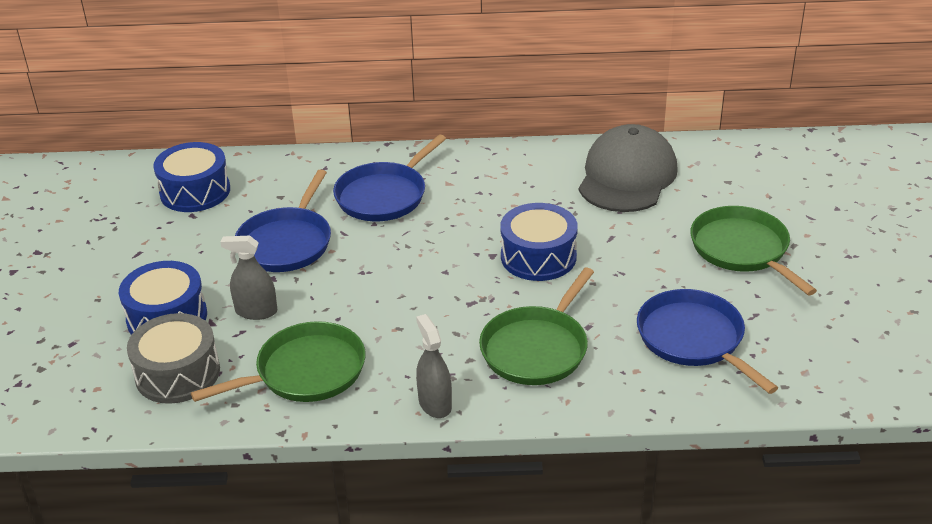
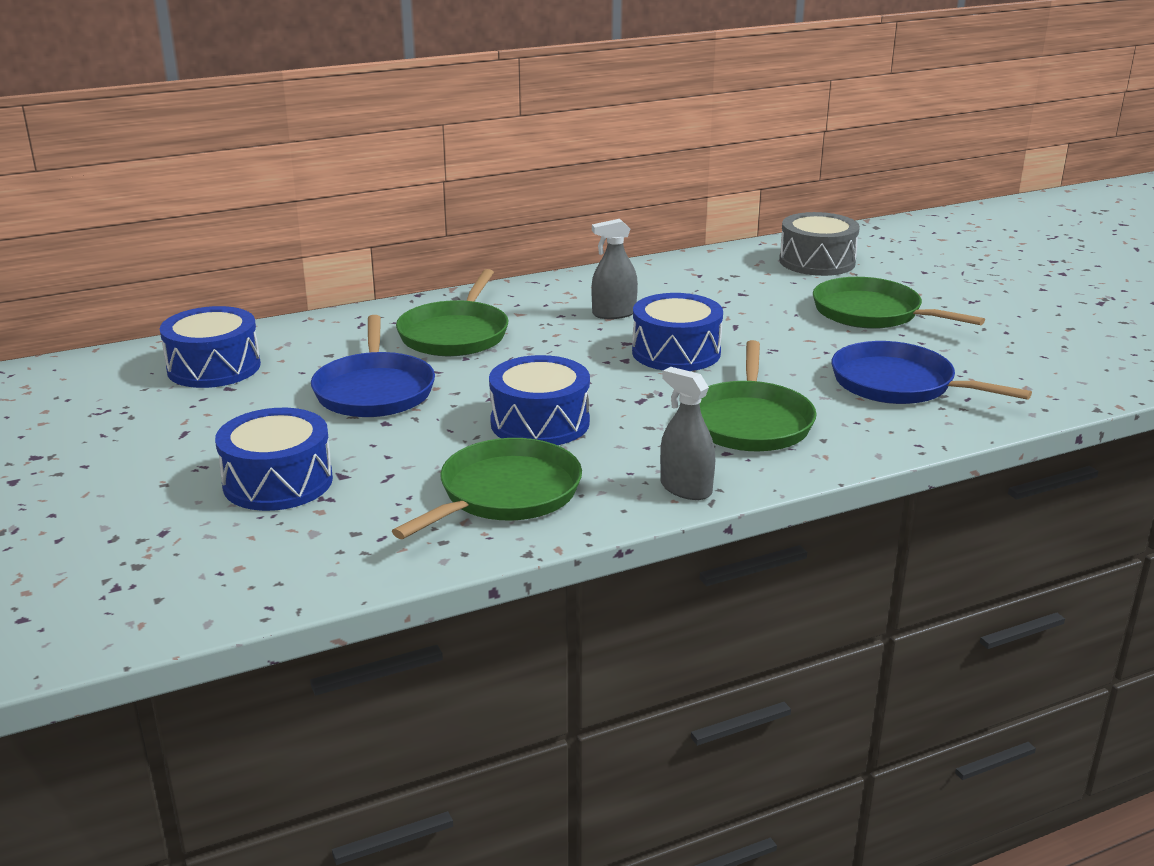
camera: 25 degrees left, 10 degrees down
(178, 373) = (340, 529): grey drum -> grey drum (817, 262)
(256, 311) = (392, 454): grey spray bottle -> grey spray bottle (614, 313)
(379, 307) = (540, 423): none -> blue drum
(384, 196) = (455, 334): blue pan -> green pan
(627, 176) = (703, 280): grey cap -> none

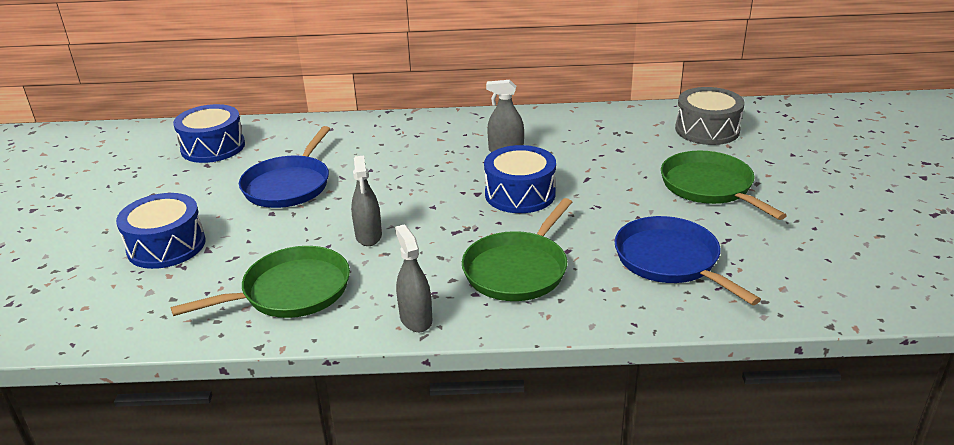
camera: 25 degrees right, 5 degrees up
(455, 334) = (381, 149): green pan -> none
(540, 423) = (368, 236): blue drum -> grey spray bottle

